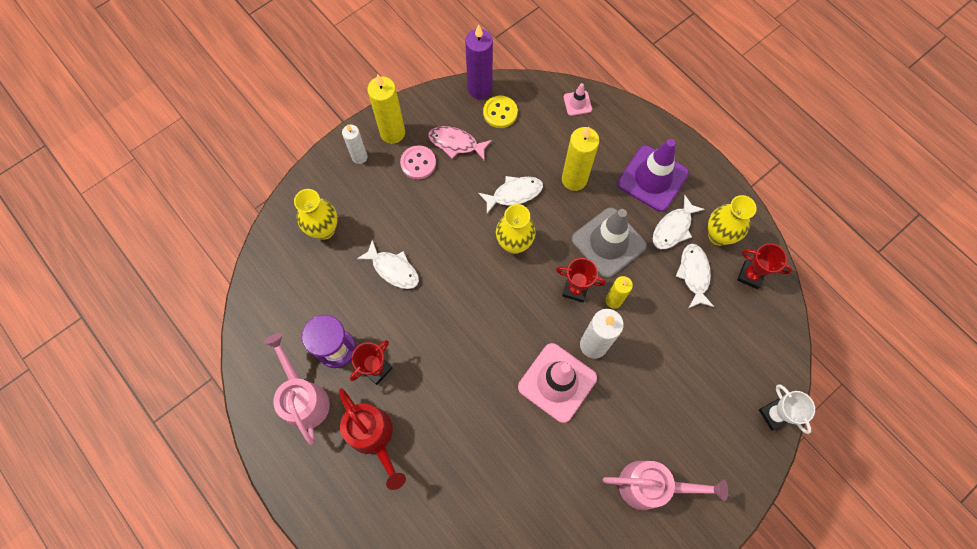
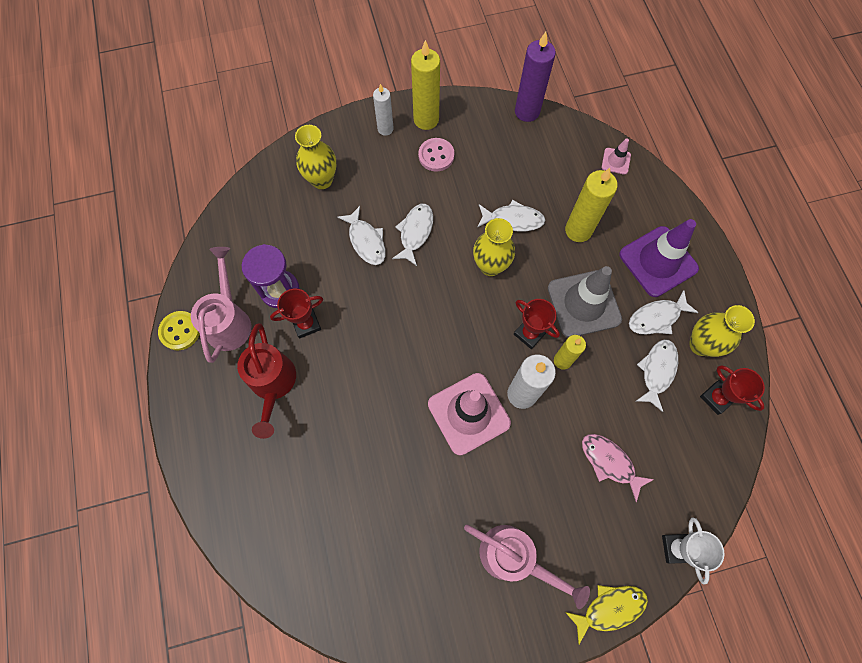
camera: 25 degrees right, 0 degrees up
(433, 242) = (415, 232): none -> white fish
(456, 143) = (480, 152): pink fish -> pink fish (610, 462)
(500, 113) = (536, 141): yellow button -> yellow button (180, 331)
(745, 489) = (609, 608): none -> yellow fish

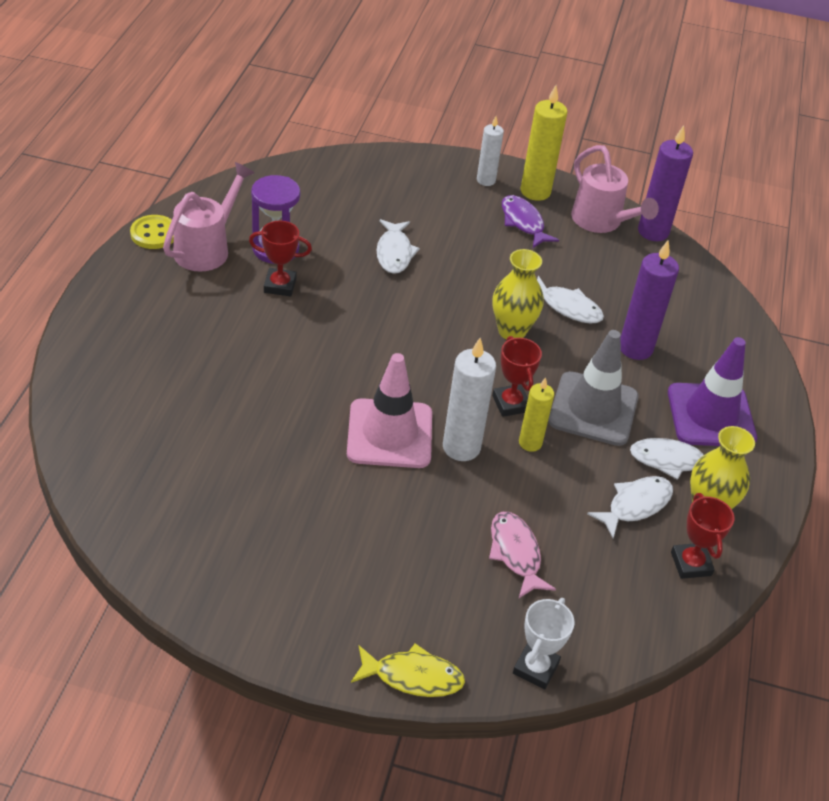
camera: 25 degrees right, 25 degrees down
(273, 384) = (208, 313): red watering can -> none
(322, 180) = (388, 189): yellow vase -> none
(415, 232) = (451, 269): white fish -> none
(436, 156) = (523, 222): pink button -> purple fish
(513, 557) = (340, 574): pink watering can -> pink watering can (601, 222)
(578, 230) = (635, 348): yellow candle -> purple candle
(616, 161) = (726, 313): pink traffic cone -> none

